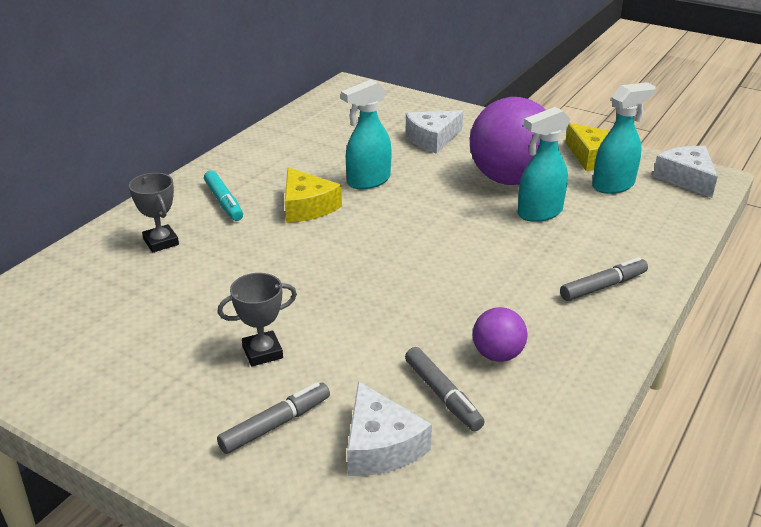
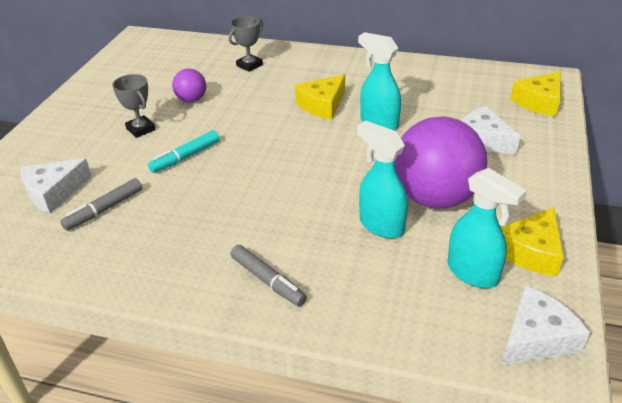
camera: 75 degrees right, 5 degrees up
(224, 202) = (310, 73): turquoise marker -> turquoise marker (186, 157)
(275, 424) = (73, 150): grey marker -> none
(386, 100) = (539, 102): none -> yellow cheese
(497, 355) = (154, 229): purple ball -> purple ball (191, 100)

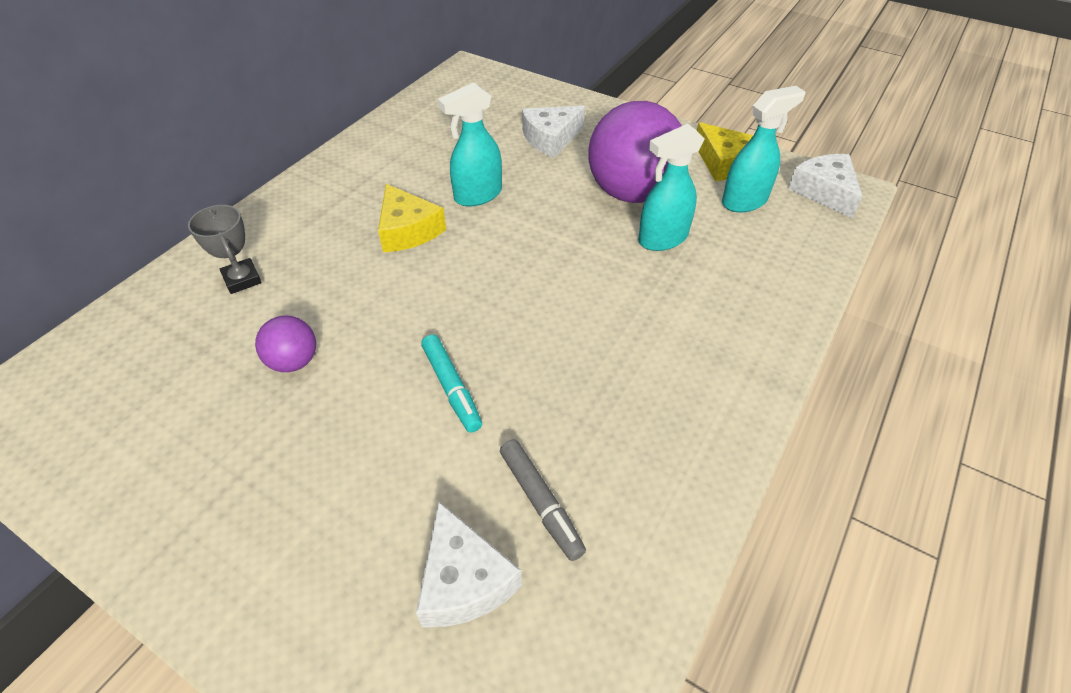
camera: 75 degrees left, 10 degrees up
(141, 129) = (339, 438): grey trophy -> none
(267, 280) = (729, 342): grey marker -> none
(539, 102) = (505, 88): yellow cheese -> none

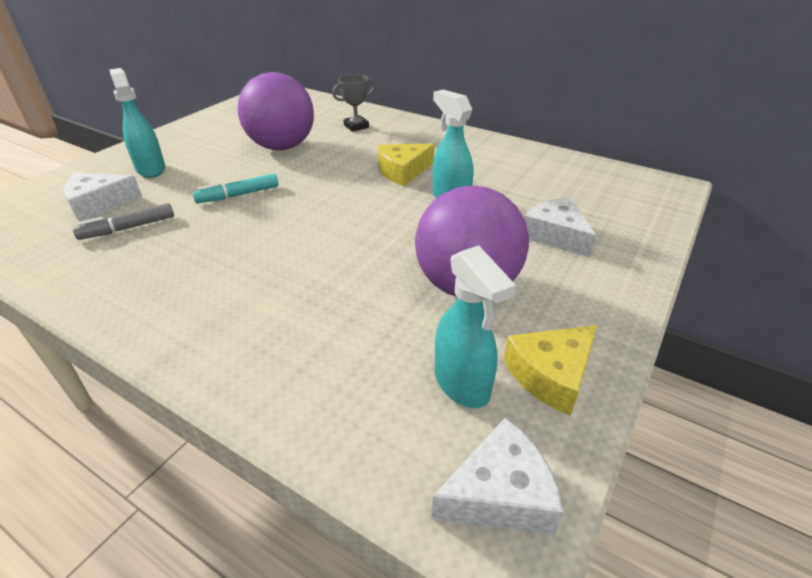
camera: 90 degrees right, 10 degrees down
(294, 361) = (282, 147): purple ball -> purple ball, size x2.13
(662, 239) = (387, 302): turquoise spray bottle -> turquoise spray bottle (151, 169)

